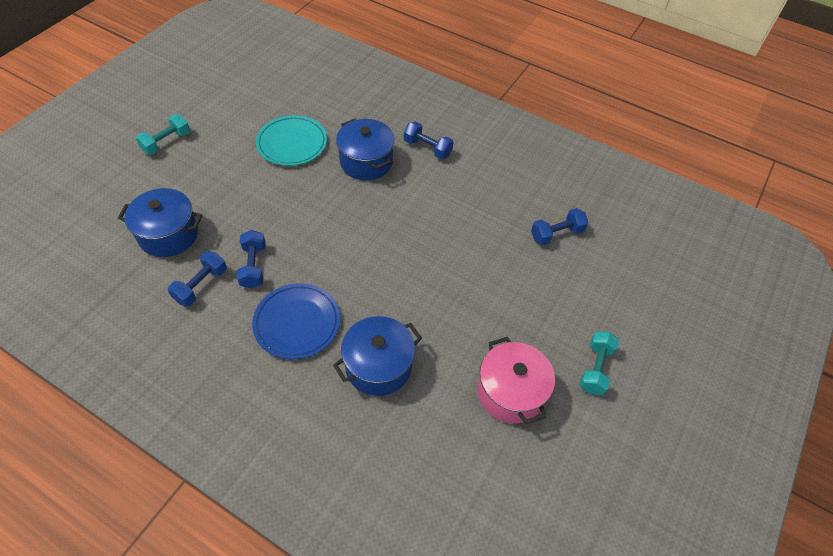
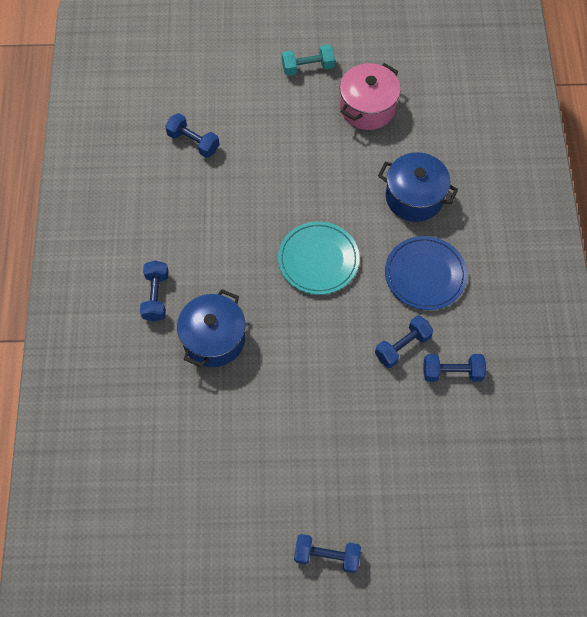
camera: 120 degrees left, 10 degrees up
(166, 142) = (326, 556): turquoise dumbbell -> blue dumbbell
(169, 234) = (428, 445): blue pot -> none
(292, 143) = (237, 426): turquoise plate -> turquoise plate (318, 260)

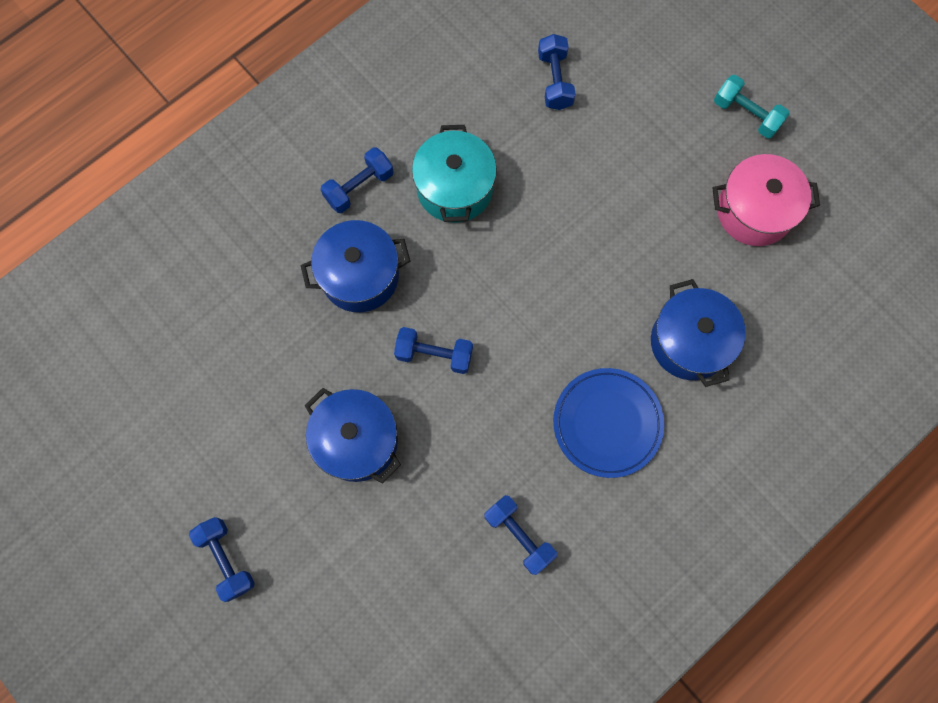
camera: 50 degrees right, 10 degrees up
(208, 245) = (454, 188): none -> turquoise pot
(317, 419) = (357, 441): none -> blue pot
(318, 260) = (530, 304): turquoise plate -> none
(402, 346) = (505, 463): blue dumbbell -> blue dumbbell (434, 354)

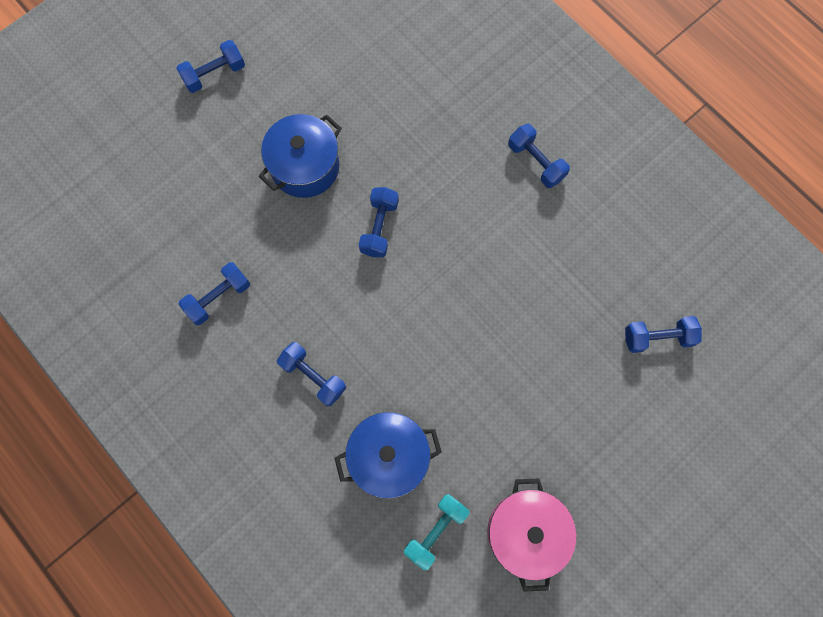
camera: 90 degrees right, 0 degrees up
(360, 276) = (451, 165): blue pot -> none
(454, 188) = (538, 244): turquoise pot -> none
(607, 423) = (313, 376): blue plate -> blue dumbbell
(746, 114) = (634, 532): turquoise dumbbell -> turquoise dumbbell (436, 530)

